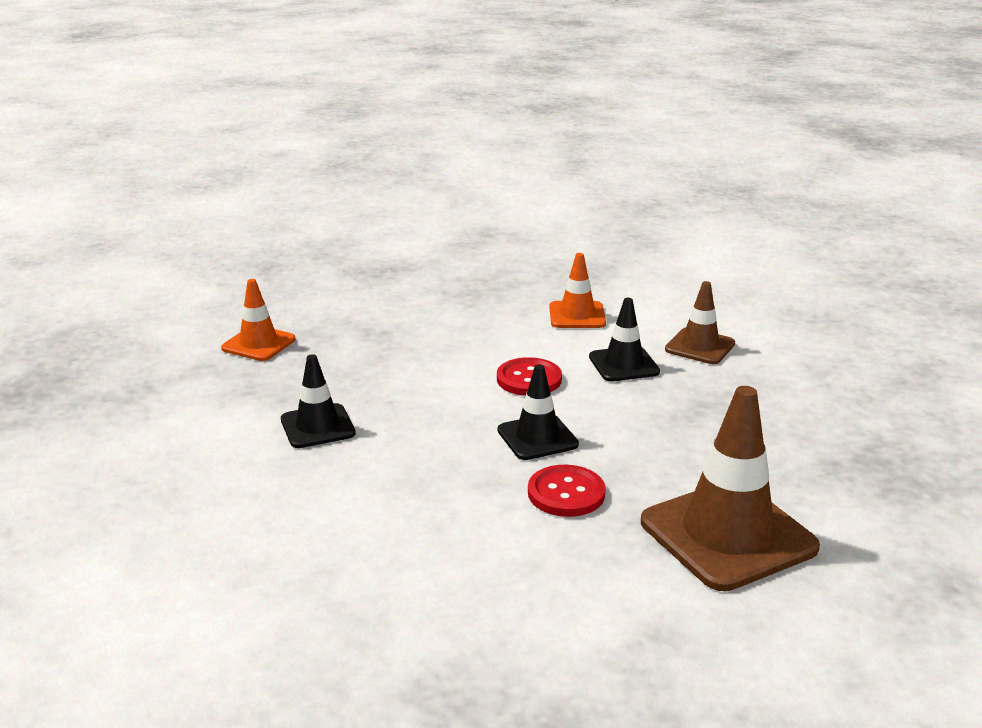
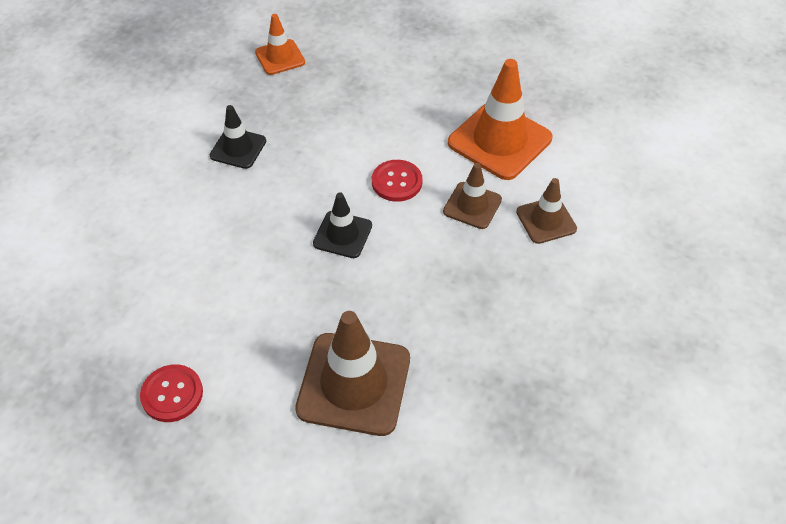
camera: 40 degrees right, 25 degrees up
(566, 493) = (306, 289): red button -> red button (172, 394)
(577, 315) = (499, 140): orange traffic cone -> orange traffic cone, size x1.80
(624, 364) = (472, 205): black traffic cone -> brown traffic cone

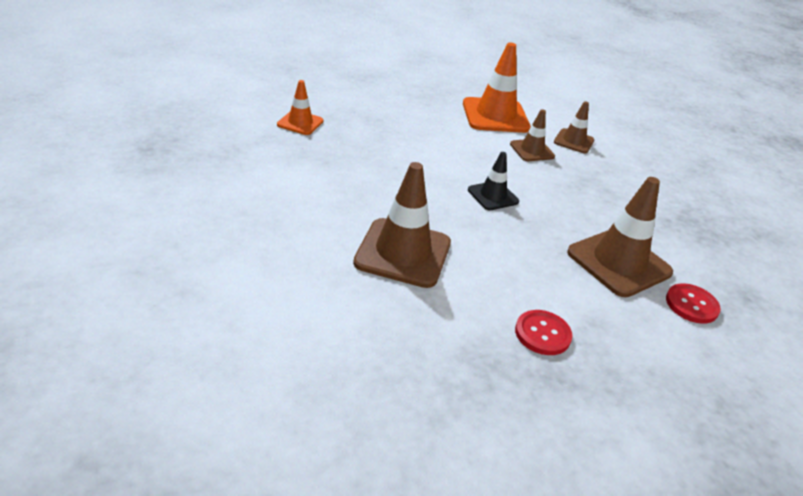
camera: 50 degrees left, 15 degrees down
(175, 243) = (403, 253): none -> brown traffic cone
(238, 148) = (355, 182): black traffic cone -> none
(396, 182) = (477, 157): red button -> red button (691, 305)

